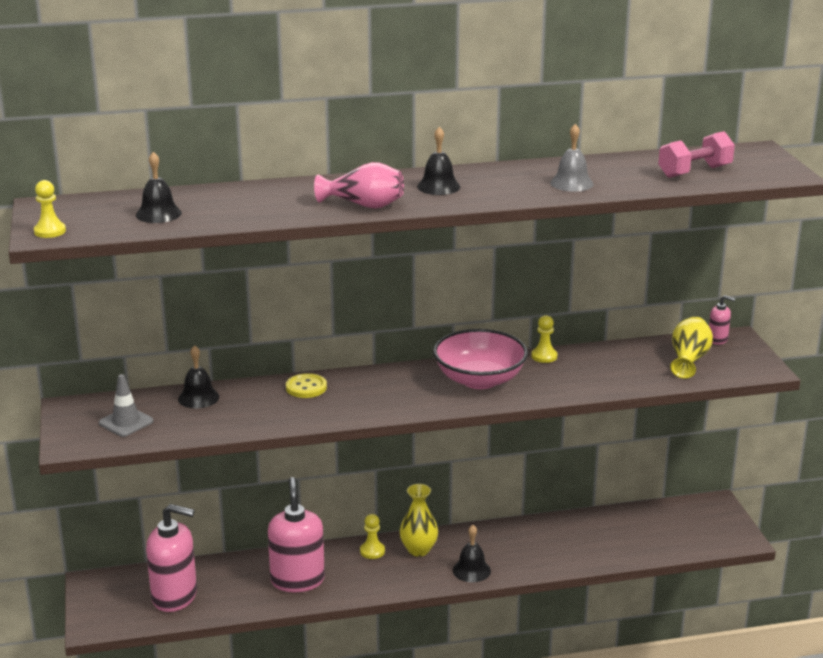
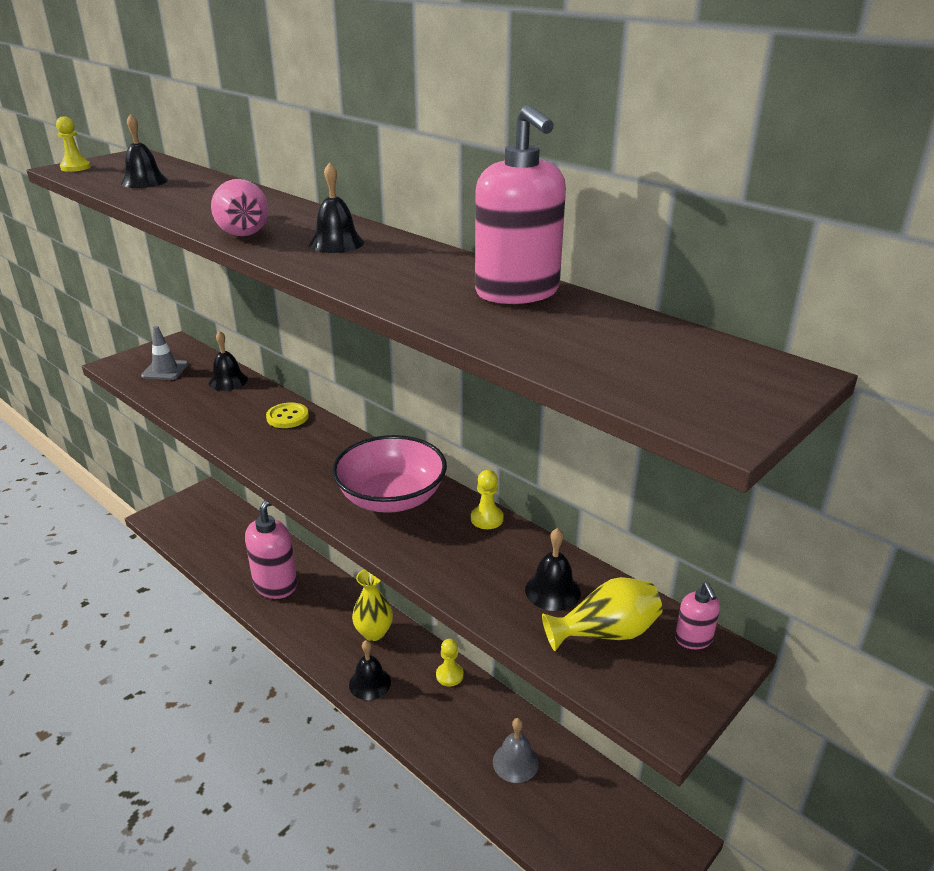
camera: 55 degrees right, 5 degrees up
(175, 596) = (212, 535): pink soap dispenser -> pink soap dispenser (517, 292)
(372, 551) = (349, 605): yellow pawn -> yellow pawn (449, 675)
(571, 183) = (439, 294): grey bell -> grey bell (515, 762)
(638, 361) = (552, 591): none -> black bell
(694, 172) = (604, 352): pink dumbbell -> none

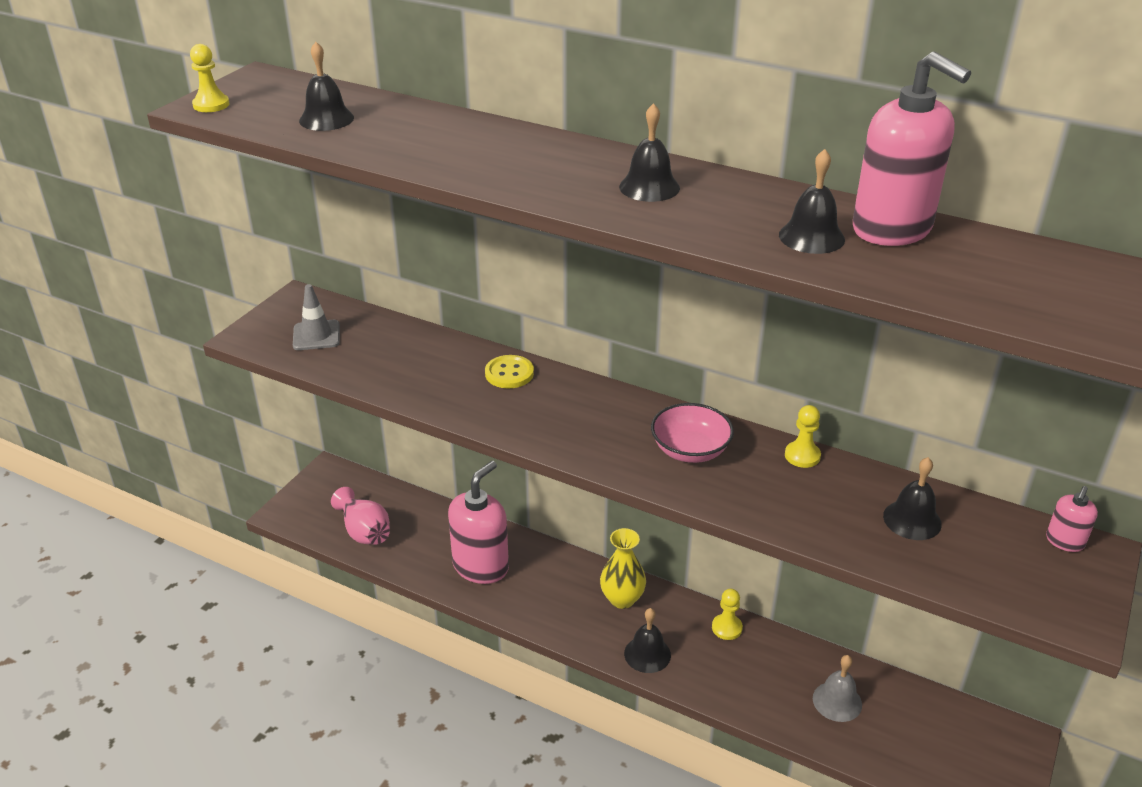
camera: 15 degrees left, 5 degrees up
(228, 381) = (405, 338): black bell -> black bell (811, 237)
(241, 230) = (527, 181): pink vase -> pink vase (364, 531)
(391, 498) = (690, 450): pink bowl -> pink bowl, size x0.66
(605, 633) = (984, 551): yellow vase -> none
(693, 639) = (1064, 541): pink soap dispenser -> pink soap dispenser turned 60 degrees clockwise

